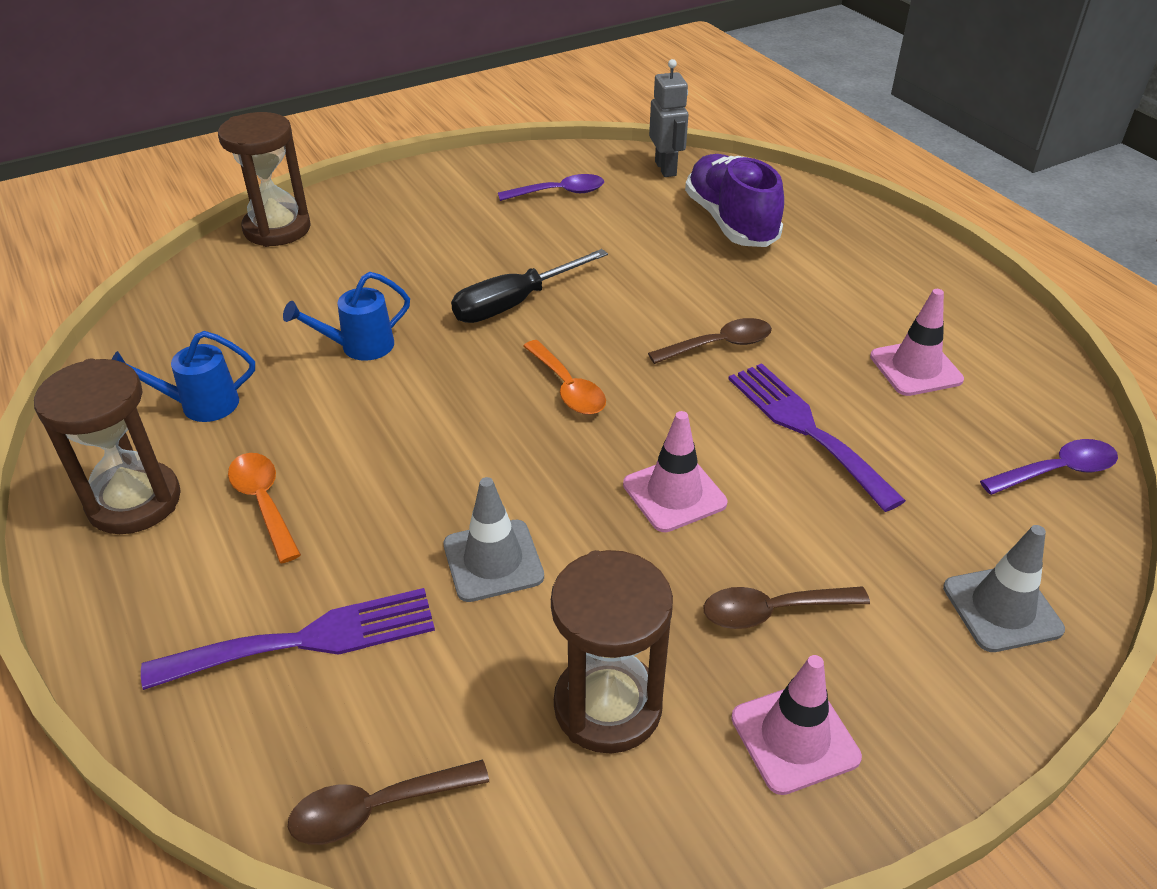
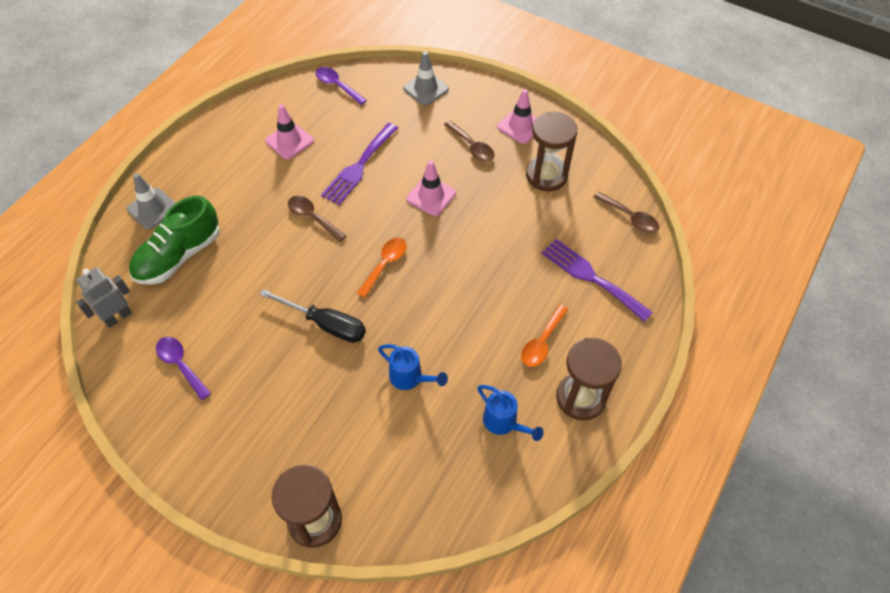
camera: 120 degrees left, 15 degrees up
(493, 561) = (510, 239): grey traffic cone -> grey traffic cone (153, 208)
(731, 222) = (179, 256): purple shoe -> green shoe

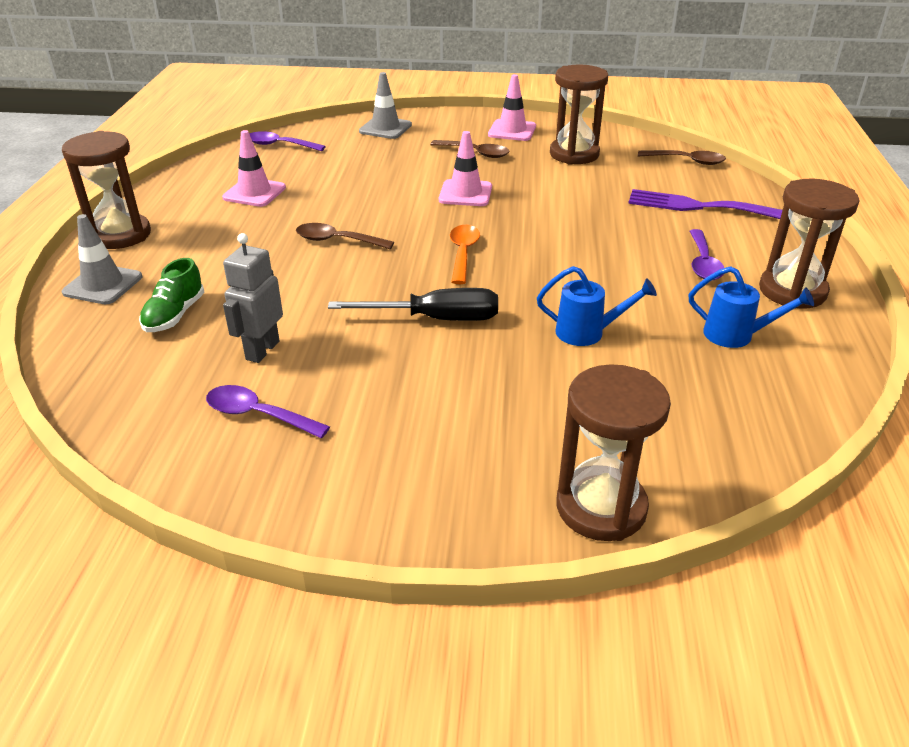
camera: 25 degrees left, 20 degrees down
(118, 317) = (118, 396): grey robot -> grey robot (262, 350)
(179, 256) = (175, 315): green shoe -> green shoe, size x0.58
(185, 159) = (120, 235): none -> brown hourglass
(359, 166) = (359, 192): purple fork -> none
(542, 342) = (703, 263): orange spoon -> purple spoon

